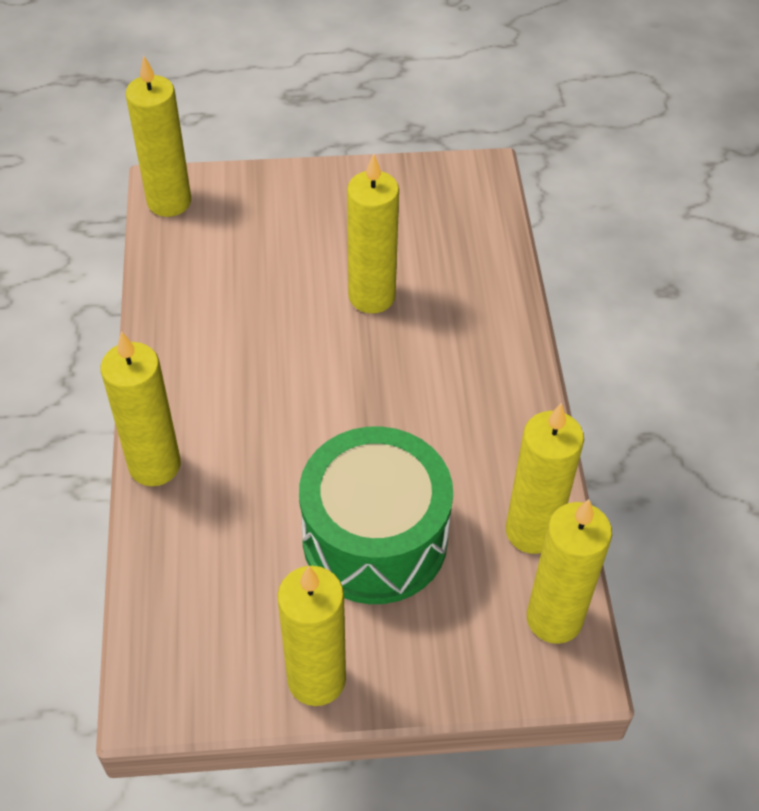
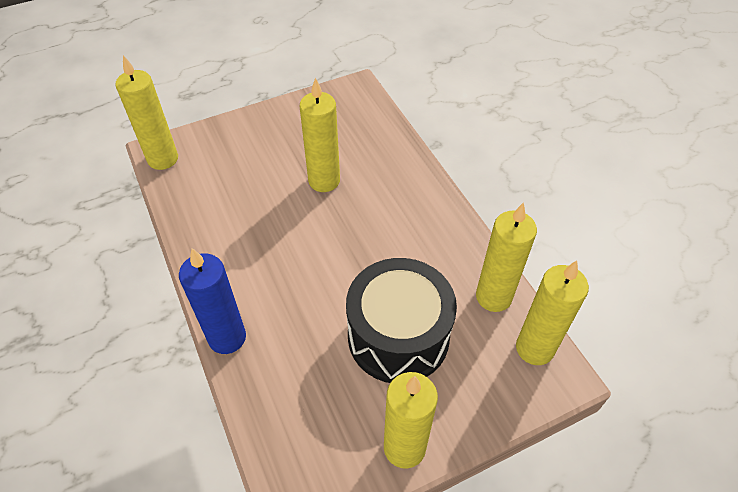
camera: 20 degrees left, 0 degrees up
(154, 465) = (227, 337): yellow candle -> blue candle
(375, 538) = (398, 336): green drum -> black drum

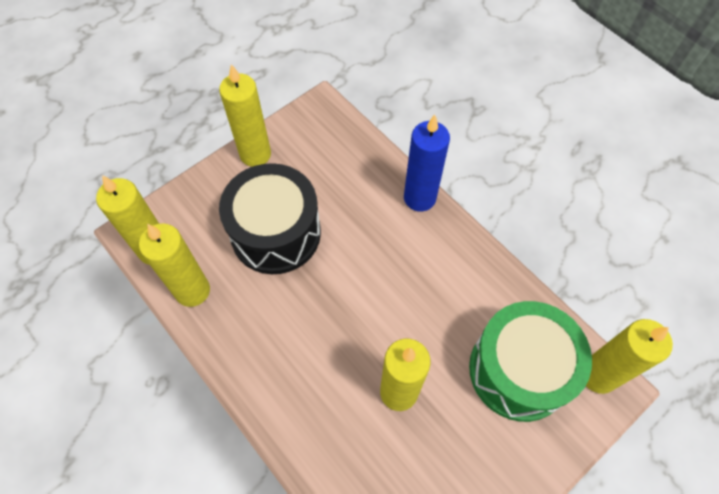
camera: 165 degrees right, 10 degrees up
(221, 174) = (519, 370): none -> green drum

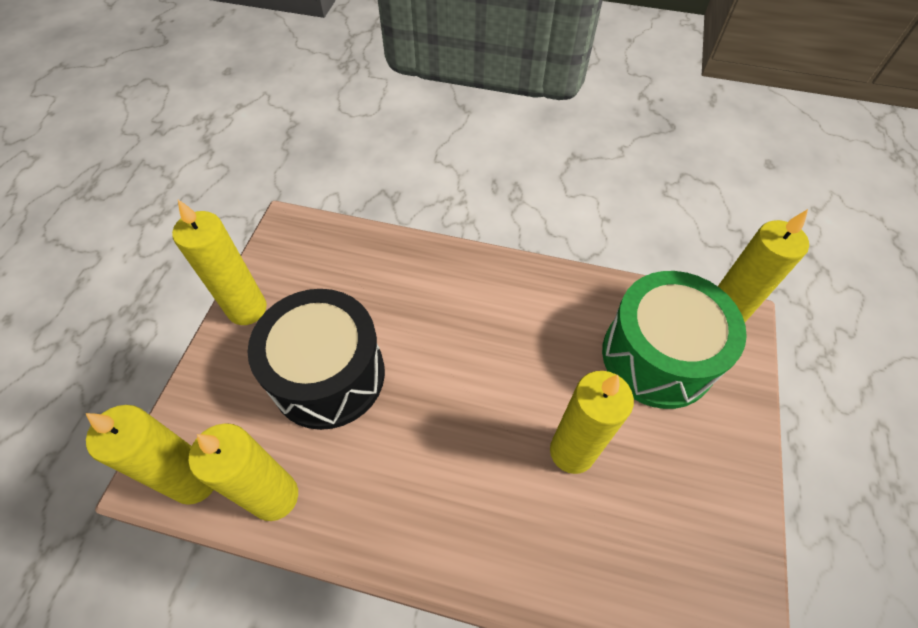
camera: 35 degrees left, 5 degrees down
(419, 198) = (450, 257): blue candle -> none

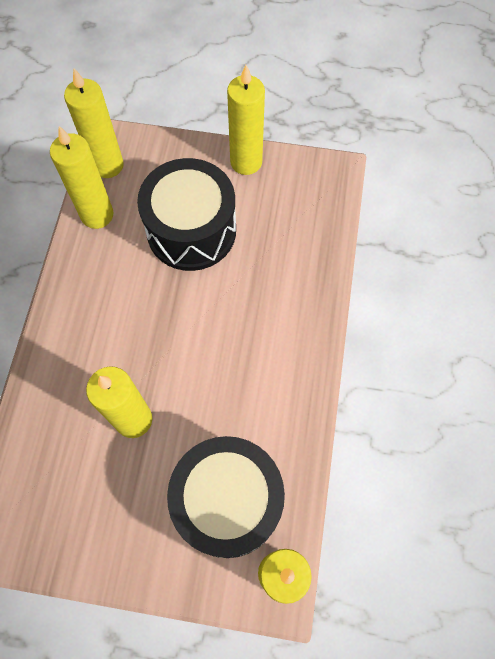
camera: 85 degrees right, 10 degrees up
(657, 356) = (228, 501): green drum -> black drum

